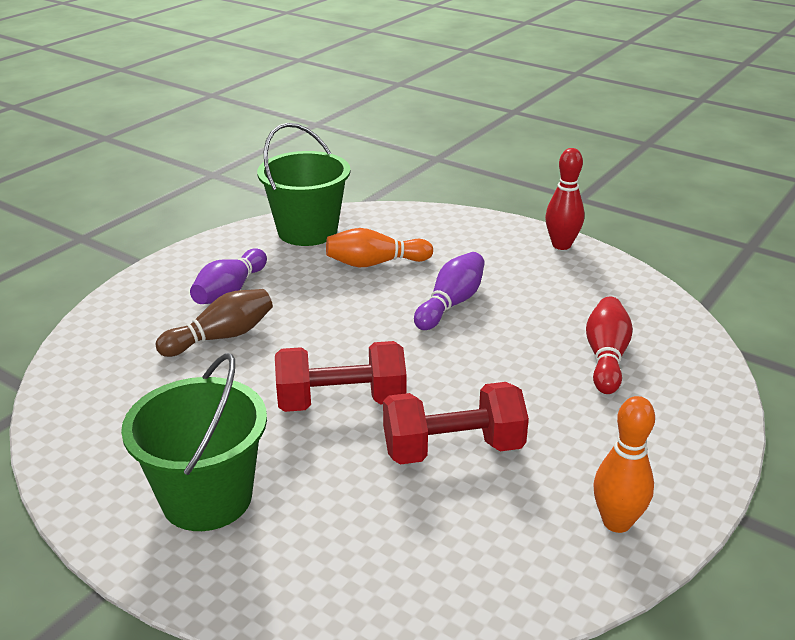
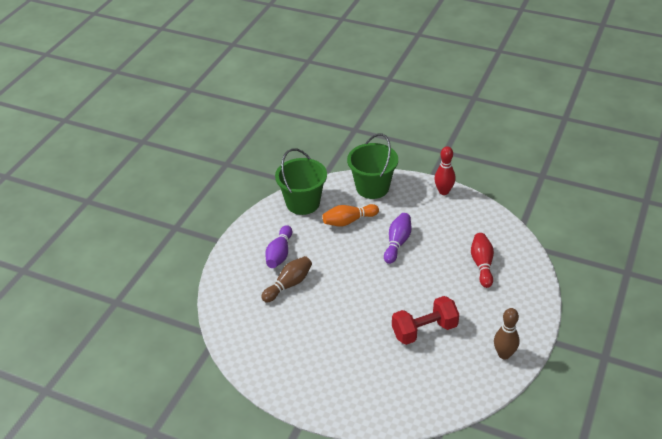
camera: 10 degrees left, 10 degrees up
(207, 498) = (324, 375): green bucket -> green bucket (372, 187)
(341, 402) = (364, 313): red dumbbell -> none
(616, 522) = (504, 354): orange bowling pin -> brown bowling pin

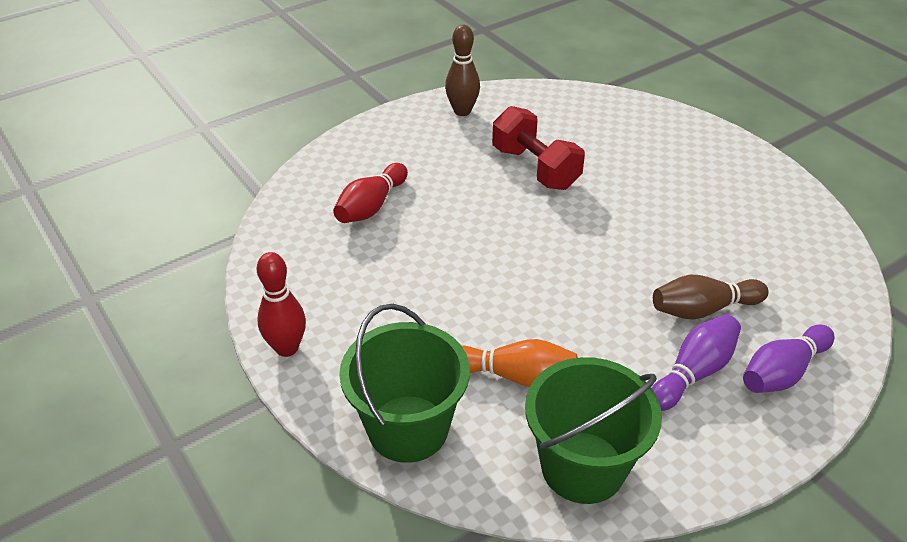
camera: 150 degrees left, 0 degrees up
(397, 243) = (464, 294): purple bowling pin -> purple bowling pin (782, 372)
(424, 330) = (535, 168): red dumbbell -> red dumbbell turned 45 degrees clockwise

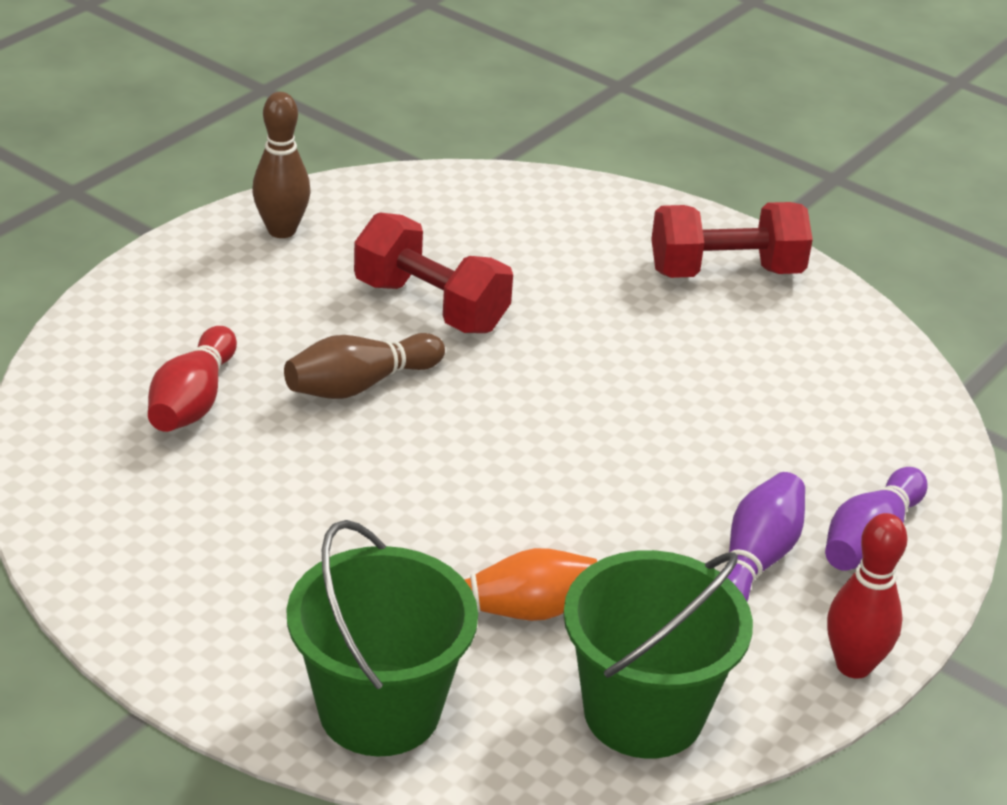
camera: 20 degrees left, 5 degrees down
(287, 348) = (147, 633): red bowling pin -> red bowling pin (853, 665)
(703, 309) = (741, 475): brown bowling pin -> brown bowling pin (360, 385)
(733, 171) = (726, 272): none -> red dumbbell

